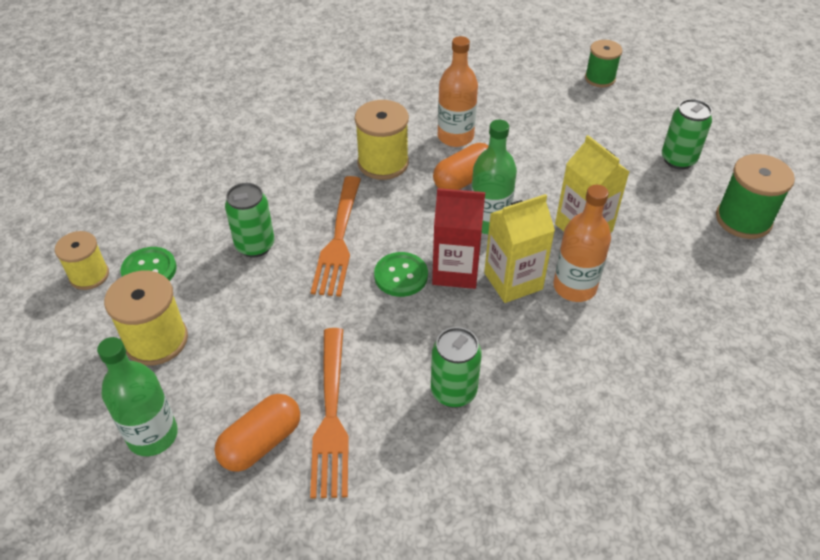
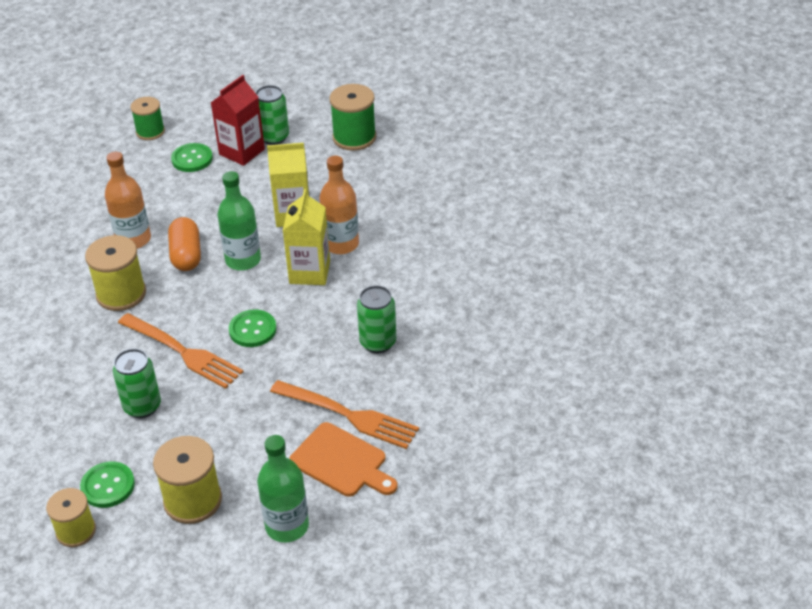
camera: 60 degrees left, 5 degrees down
(261, 442) = (341, 462): orange capsule -> orange cutting board
(455, 270) = (274, 298): red carton -> red carton (242, 152)
(591, 121) = (192, 159): none -> green button

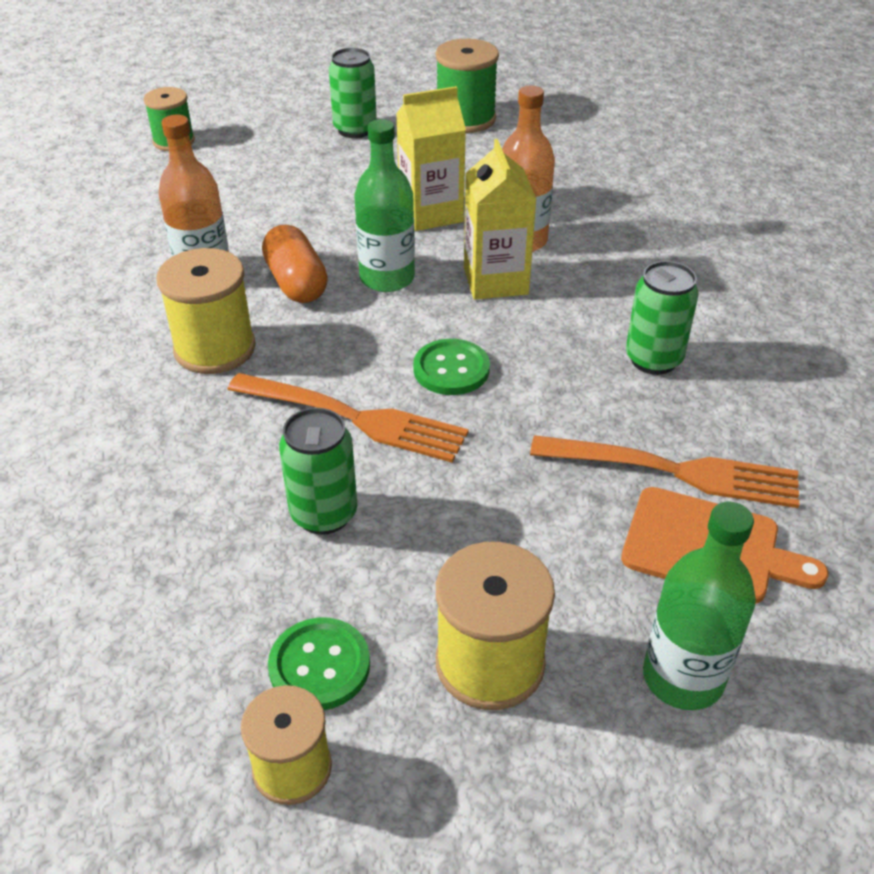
camera: 15 degrees left, 0 degrees up
(192, 159) = (249, 165): green button -> none
(242, 152) = (318, 150): red carton -> none

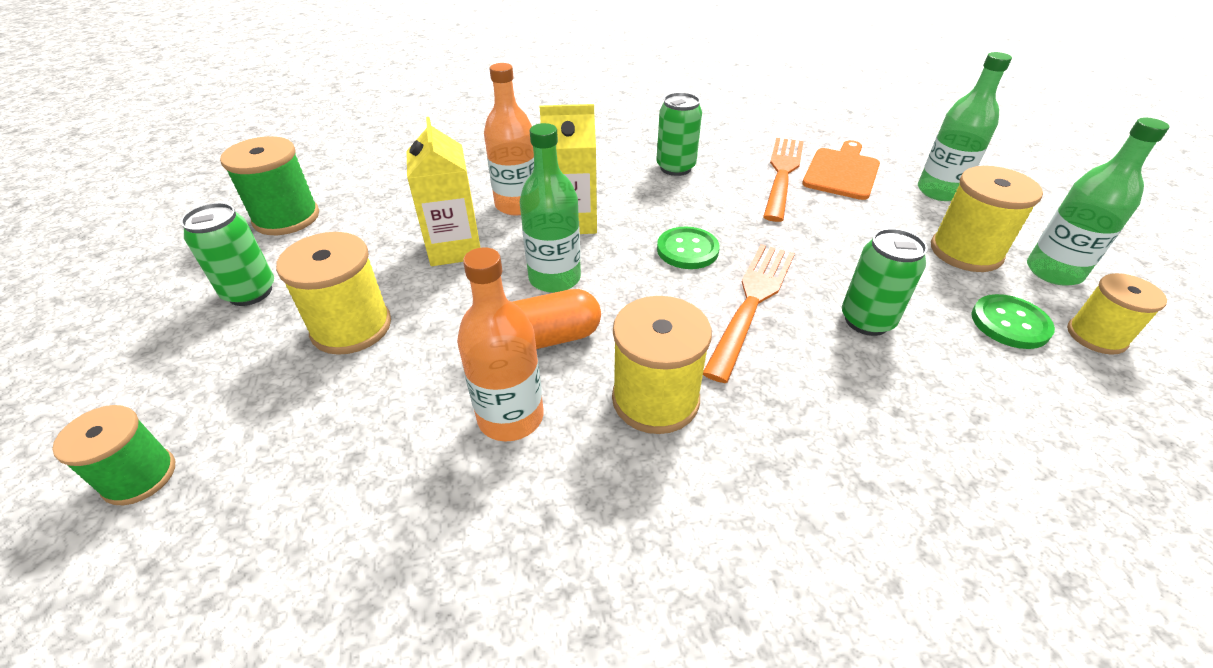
camera: 85 degrees left, 0 degrees up
(312, 183) = (351, 327): none -> yellow spool
(450, 774) = (1053, 271): none -> green bottle

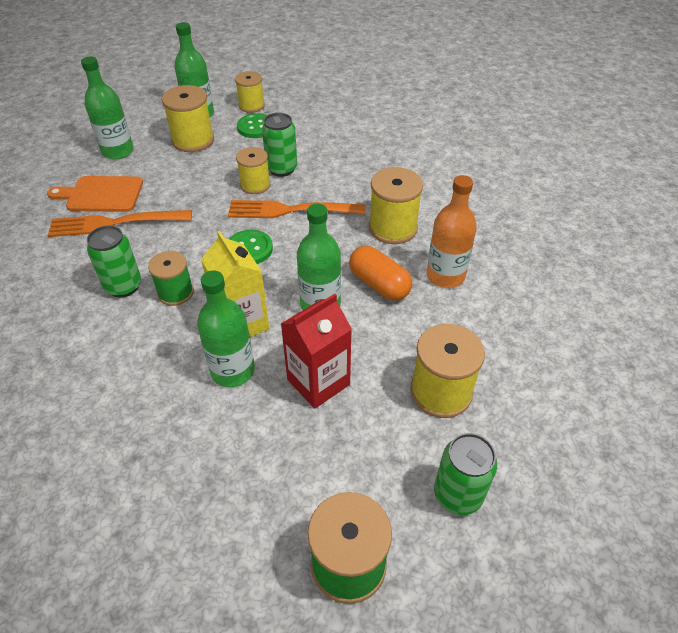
camera: 115 degrees left, 5 degrees up
(139, 476) = (610, 414): green spool -> green spool (176, 292)
(455, 248) = (318, 382): yellow carton -> red carton
(517, 205) = (232, 371): orange bottle -> green bottle
(828, 284) = (255, 185): none -> yellow spool

